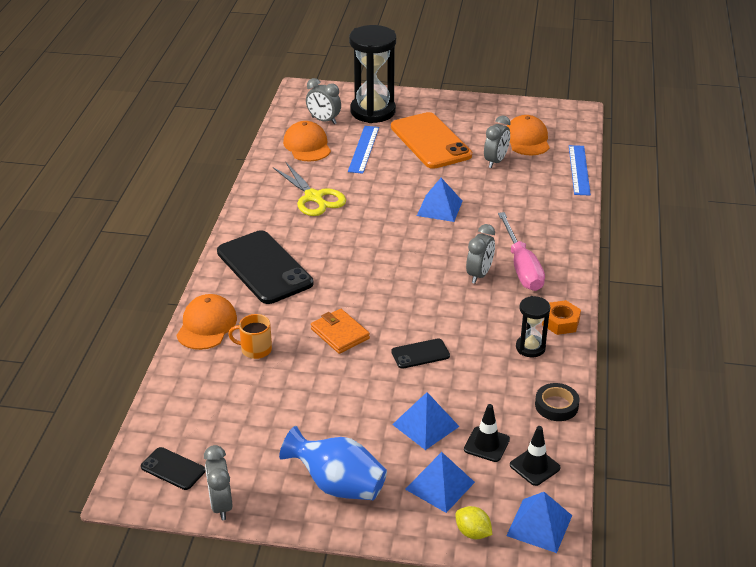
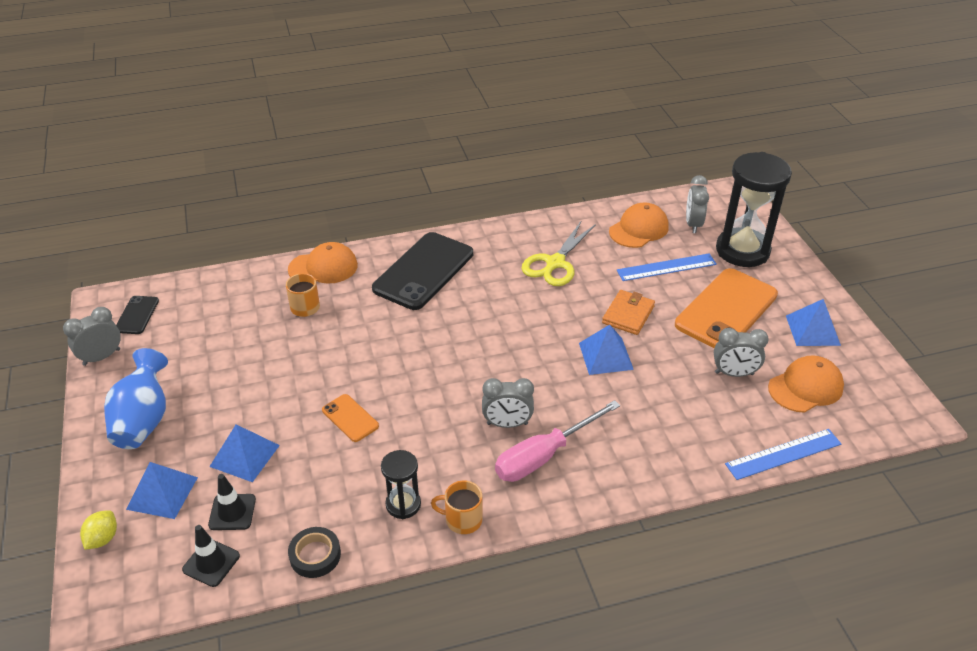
camera: 65 degrees right, 5 degrees up
(340, 334) = (353, 352): orange wallet -> orange wallet (628, 315)
(420, 354) = (350, 418): black phone -> orange phone
(539, 525) = (124, 591): blue pyramid -> blue pyramid (812, 330)
(560, 322) = (462, 519): orange nut -> orange mug

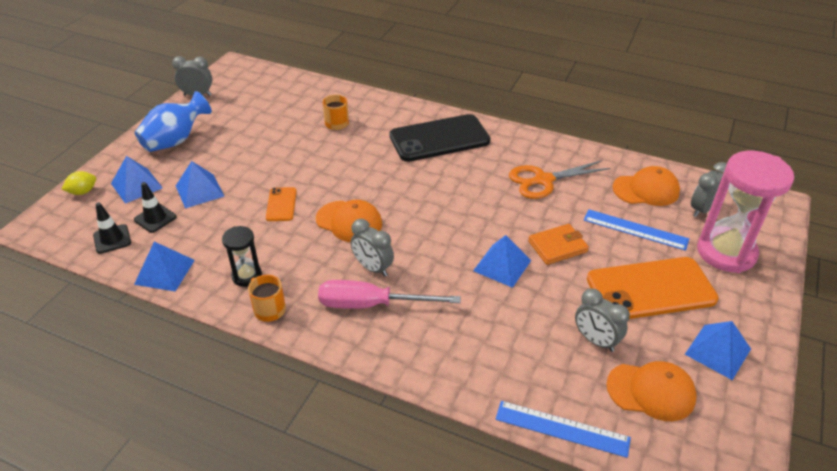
camera: 40 degrees right, 0 degrees up
(137, 315) = (241, 81): black phone -> none
(315, 555) = (164, 272): black tape -> blue pyramid
(323, 267) = (377, 105): orange cap -> orange cap (349, 221)
(555, 263) = (543, 180): yellow scissors -> orange scissors
(742, 250) = (726, 252): black hourglass -> pink hourglass

